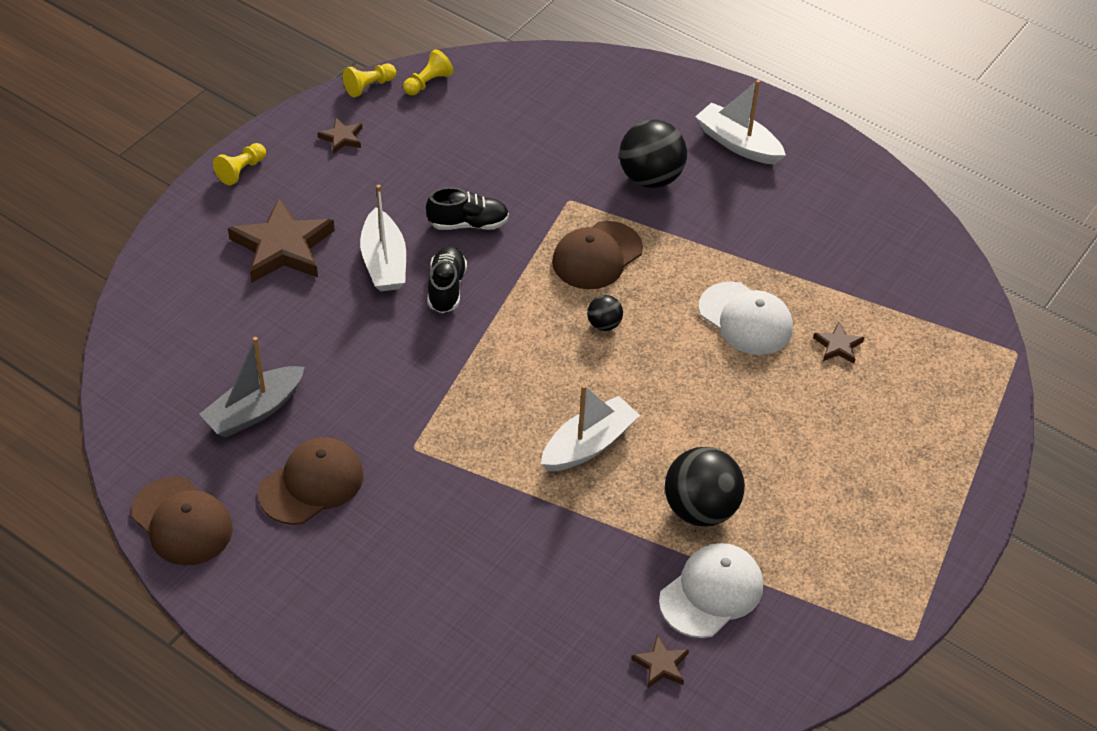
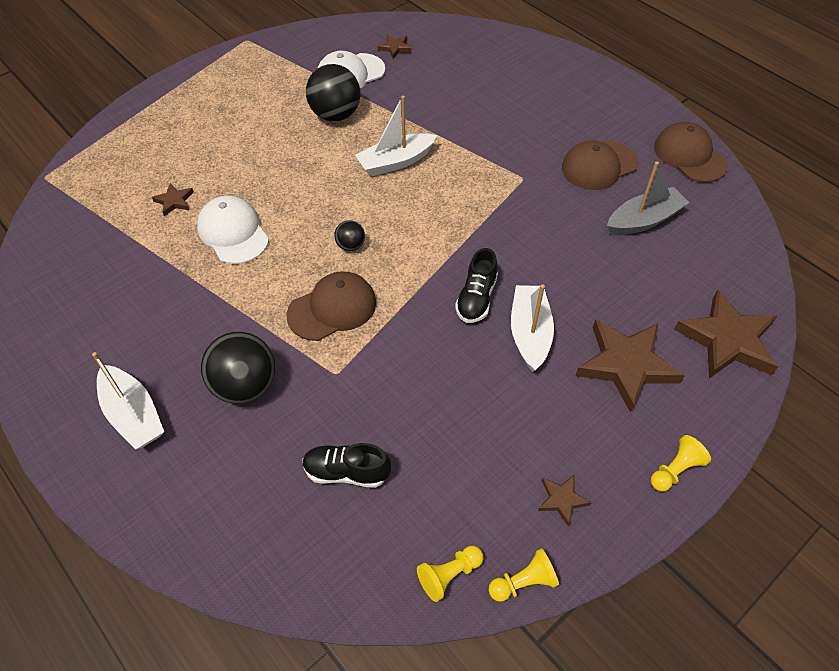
camera: 165 degrees left, 5 degrees up
(173, 285) = (727, 340): none -> brown star
(468, 224) = (442, 362): black shoe -> black shoe (346, 472)

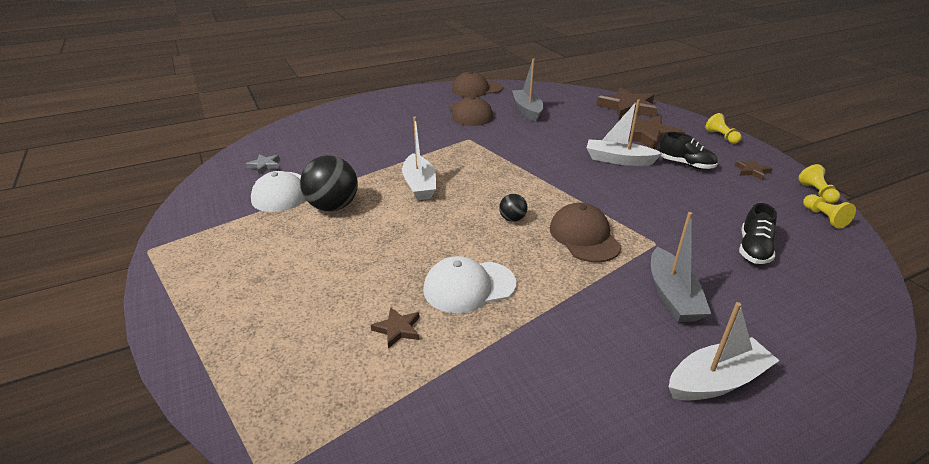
camera: 75 degrees left, 20 degrees down
(245, 386) = (672, 295): black ball -> grey boat
(395, 48) = (264, 165): brown star -> grey star
(476, 298) = (584, 173): black shoe -> black shoe (685, 164)

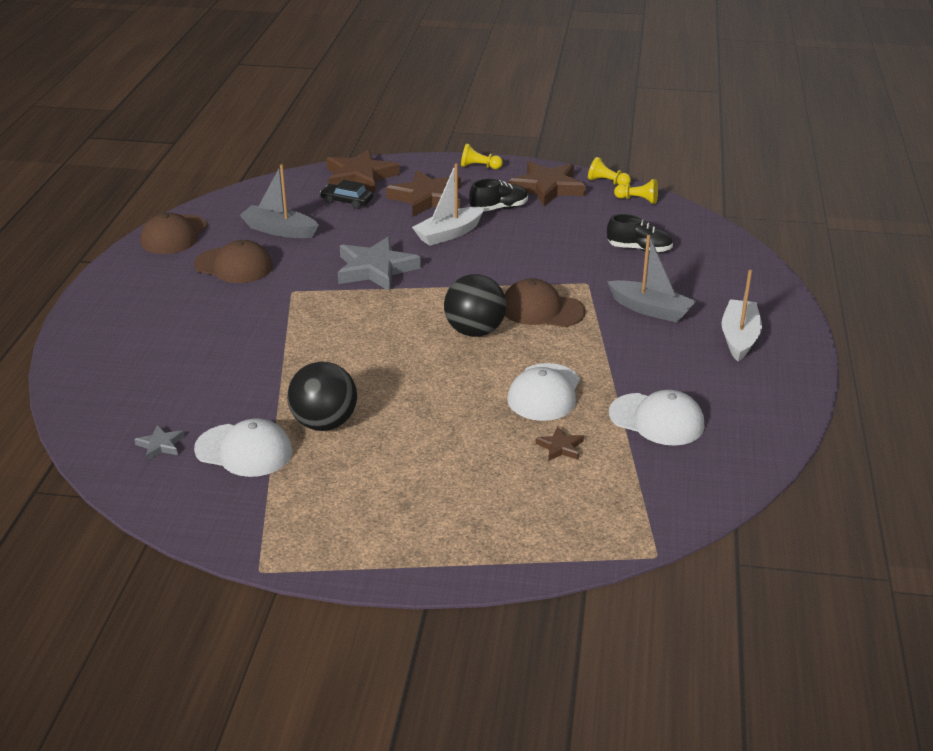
camera: 55 degrees left, 0 degrees up
(419, 185) = (349, 357): white boat -> none
(500, 376) = (657, 420): none -> white cap
(512, 219) = (475, 331): black ball -> black ball, size x2.02
(533, 153) = (376, 269): none -> grey star
(593, 115) = (347, 201): none -> black car
(752, 171) = (547, 188): brown star -> brown star, size x2.17
(753, 249) = (639, 249): black shoe -> black shoe turned 45 degrees counterclockwise

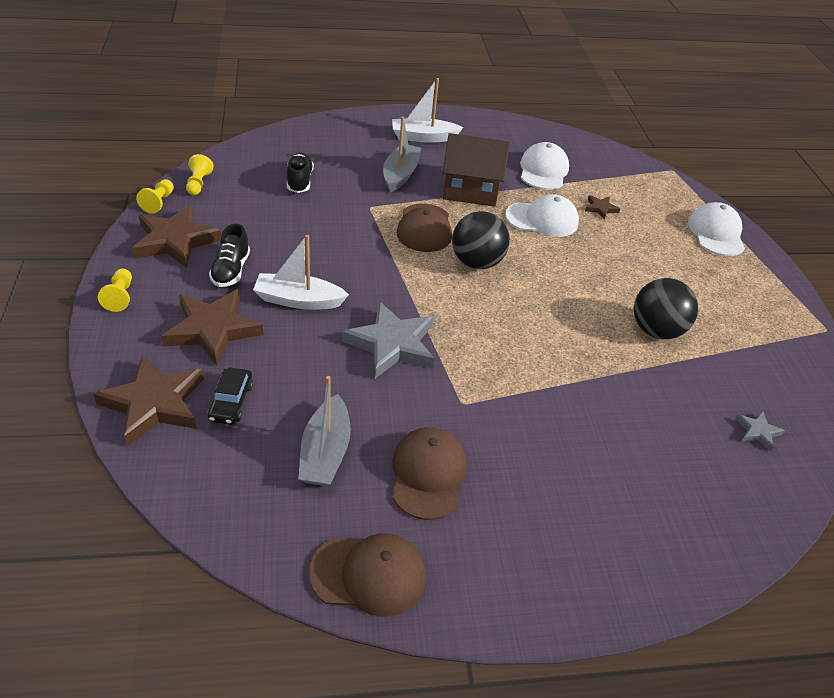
camera: 110 degrees left, 10 degrees up
(244, 450) = (722, 372): white cap -> white cap (716, 233)
(449, 234) = (298, 300): white boat -> white boat turned 150 degrees clockwise
(499, 208) = (231, 270): black shoe -> black shoe turned 135 degrees counterclockwise
(613, 352) = (470, 190): none -> brown house

